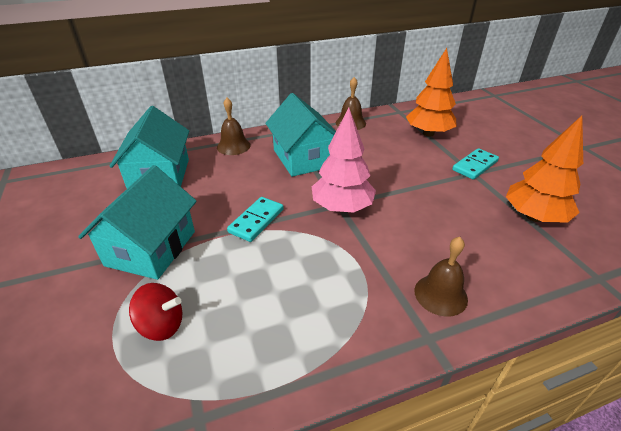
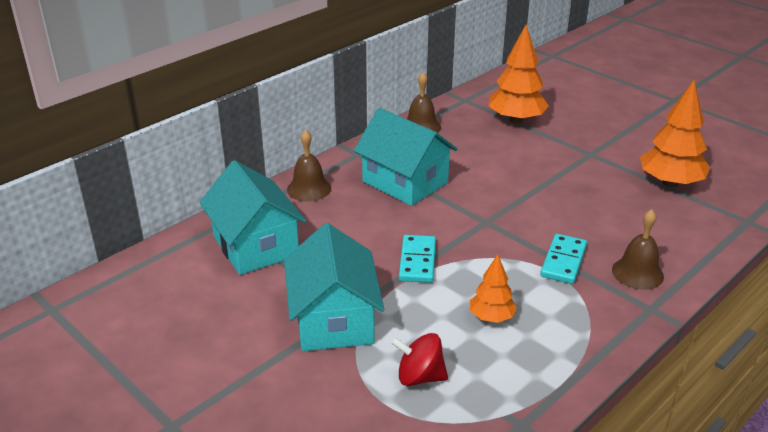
camera: 25 degrees left, 5 degrees down
(162, 325) = (419, 377): red spinning top -> red spinning top turned 150 degrees counterclockwise
(270, 290) = (491, 317): none -> orange tree
(342, 207) = (492, 223): pink tree -> none
(475, 166) = (587, 145): turquoise domino -> turquoise domino (563, 261)

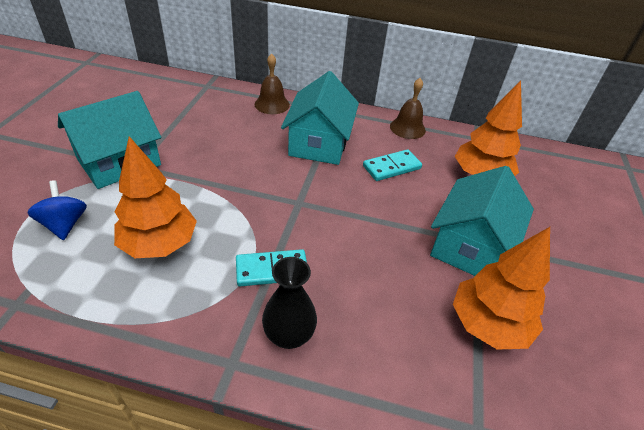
camera: 55 degrees right, 10 degrees up
(255, 246) = (188, 105): turquoise house -> turquoise house (470, 246)
(417, 261) = (215, 180): turquoise domino -> turquoise domino (391, 167)
(419, 377) = (65, 224): red spinning top -> blue spinning top
(491, 317) = (160, 244): orange tree -> orange tree, size x1.76
(637, 273) = (289, 335): brown bell -> black vase

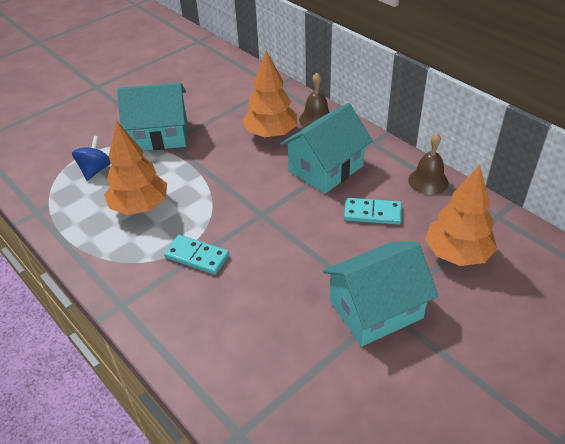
camera: 40 degrees right, 0 degrees up
(289, 335) = (170, 305): black vase -> none
(488, 325) = (323, 374): orange tree -> orange tree (271, 134)

